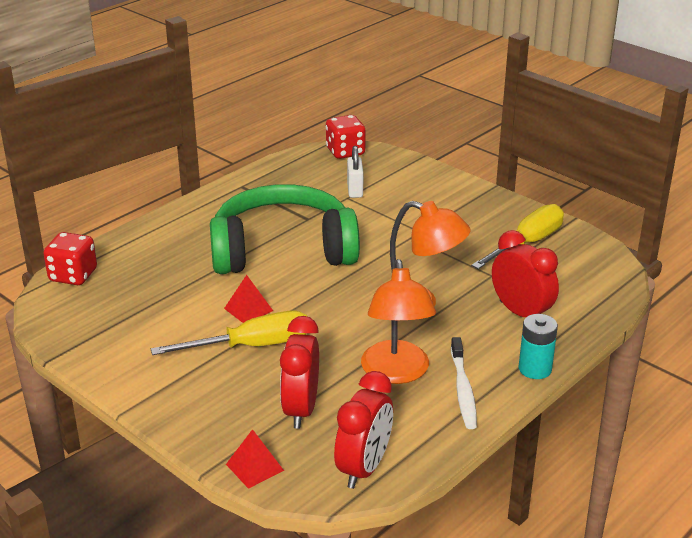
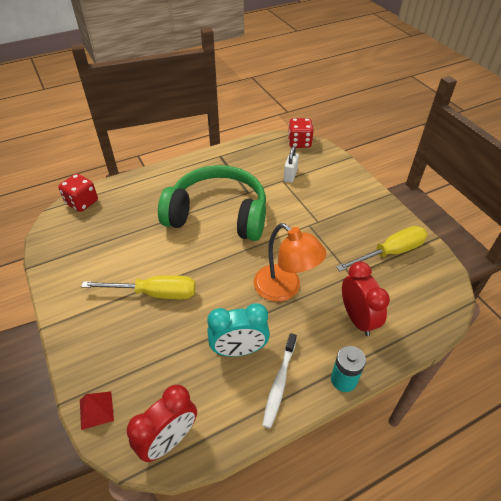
camera: 20 degrees right, 15 degrees up
(248, 309) = (170, 260): red pyramid -> none
(301, 409) = (156, 363): red clock -> none
(396, 373) = (239, 350): orange lamp -> turquoise clock

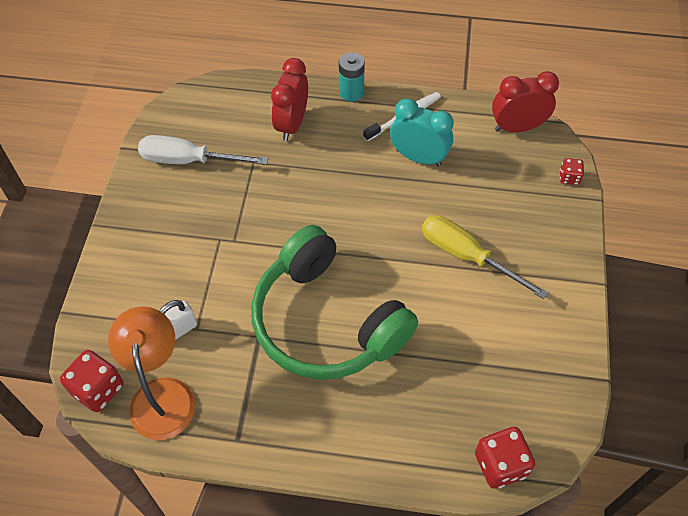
camera: 145 degrees left, 10 degrees up
(96, 410) = (569, 178): red pyramid -> red dice
(284, 289) = (331, 185): orange lamp -> orange lamp (161, 394)
(390, 252) = (189, 160): yellow screwdriver -> white screwdriver

